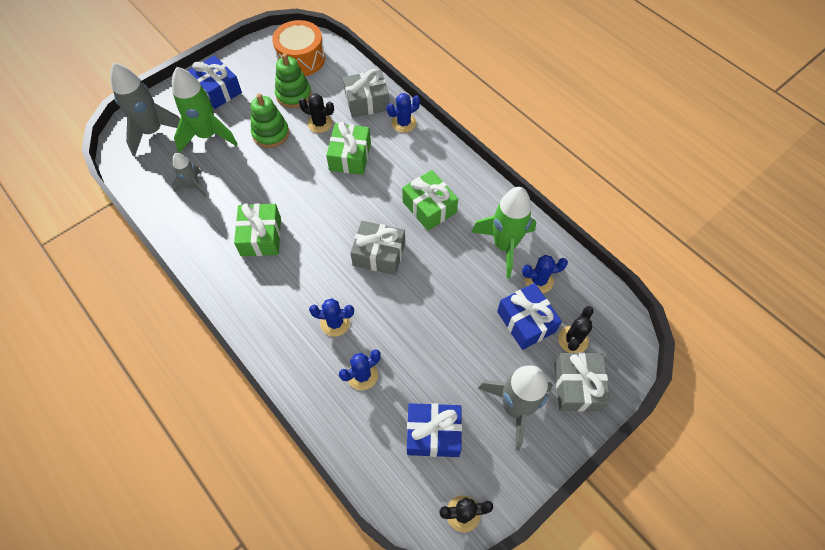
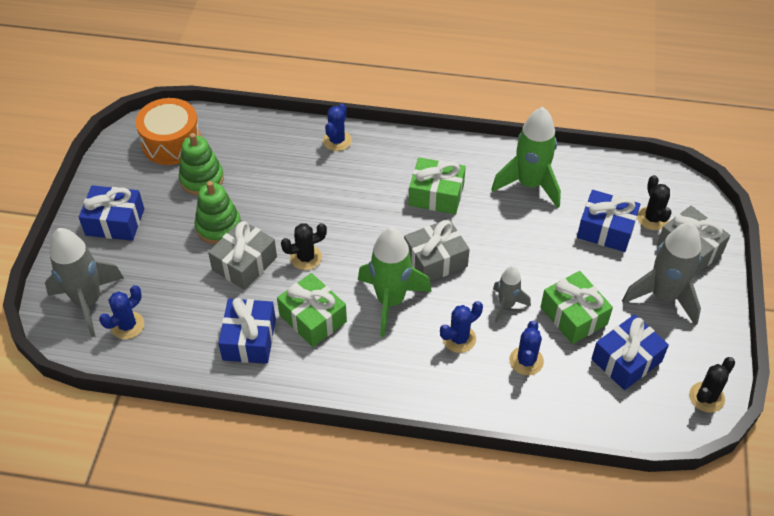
camera: 40 degrees left, 10 degrees down
(193, 186) = (193, 321): grey rocket -> grey rocket (506, 305)
(207, 135) = (154, 268): green rocket -> green rocket (390, 301)
(211, 222) = (249, 339): none -> blue gift
(320, 123) = (257, 188): black cactus -> black cactus (306, 257)
(350, 156) = (319, 198): green gift -> green gift (573, 316)
(367, 101) = (282, 143): grey gift -> grey gift (244, 263)
(539, 280) = (583, 193): blue cactus -> blue cactus (127, 325)

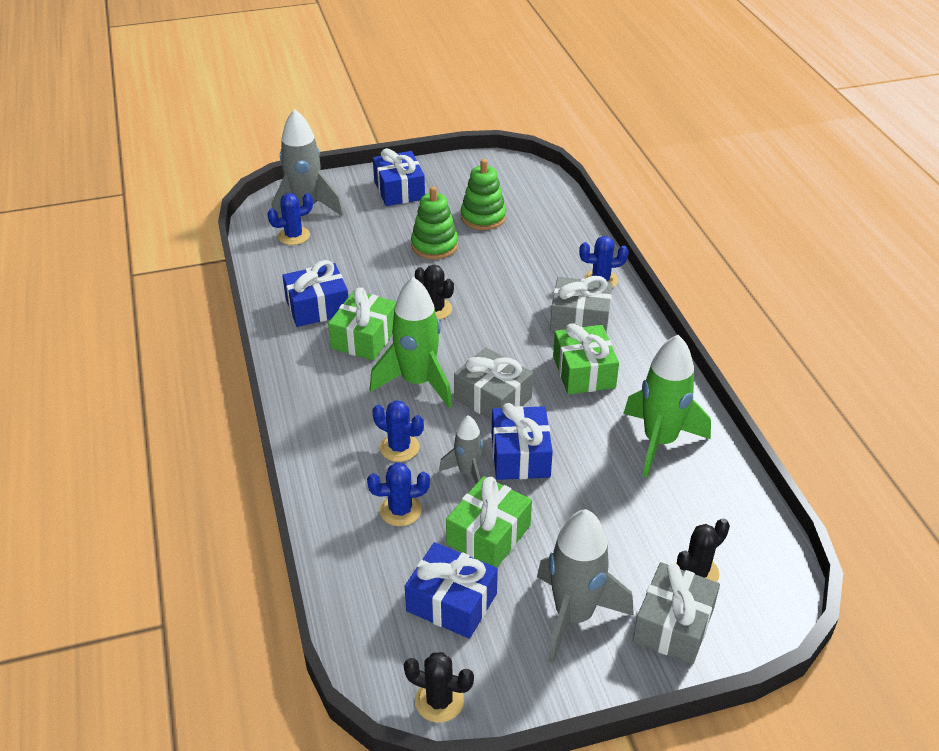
camera: 65 degrees right, 10 degrees down
(127, 325) = (294, 236): blue cactus -> blue cactus turned 45 degrees counterclockwise
(171, 143) = (512, 186): orange drum -> none
(244, 263) = (402, 275): grey gift -> grey gift (580, 319)
(606, 229) = (642, 530): blue gift -> blue gift (520, 455)

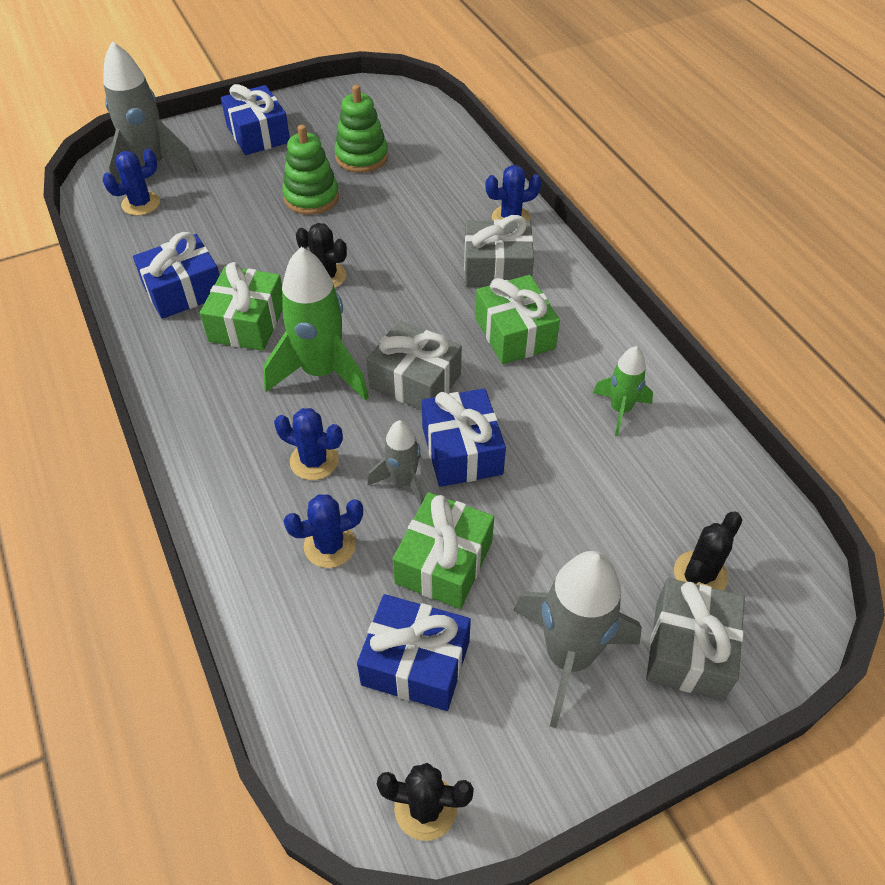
camera: 10 degrees left, 10 degrees up
(659, 441) = (620, 410): green rocket -> green rocket, size x0.56

